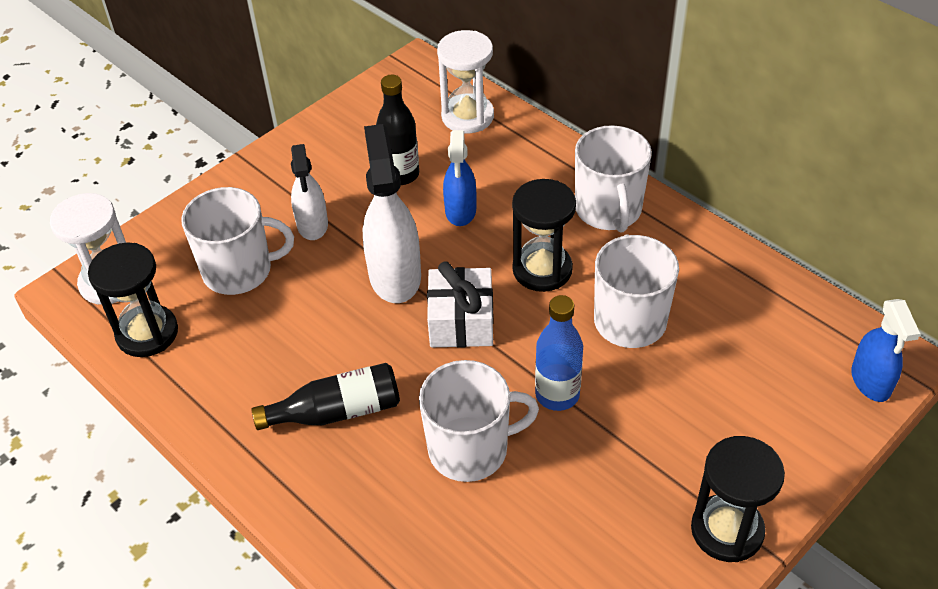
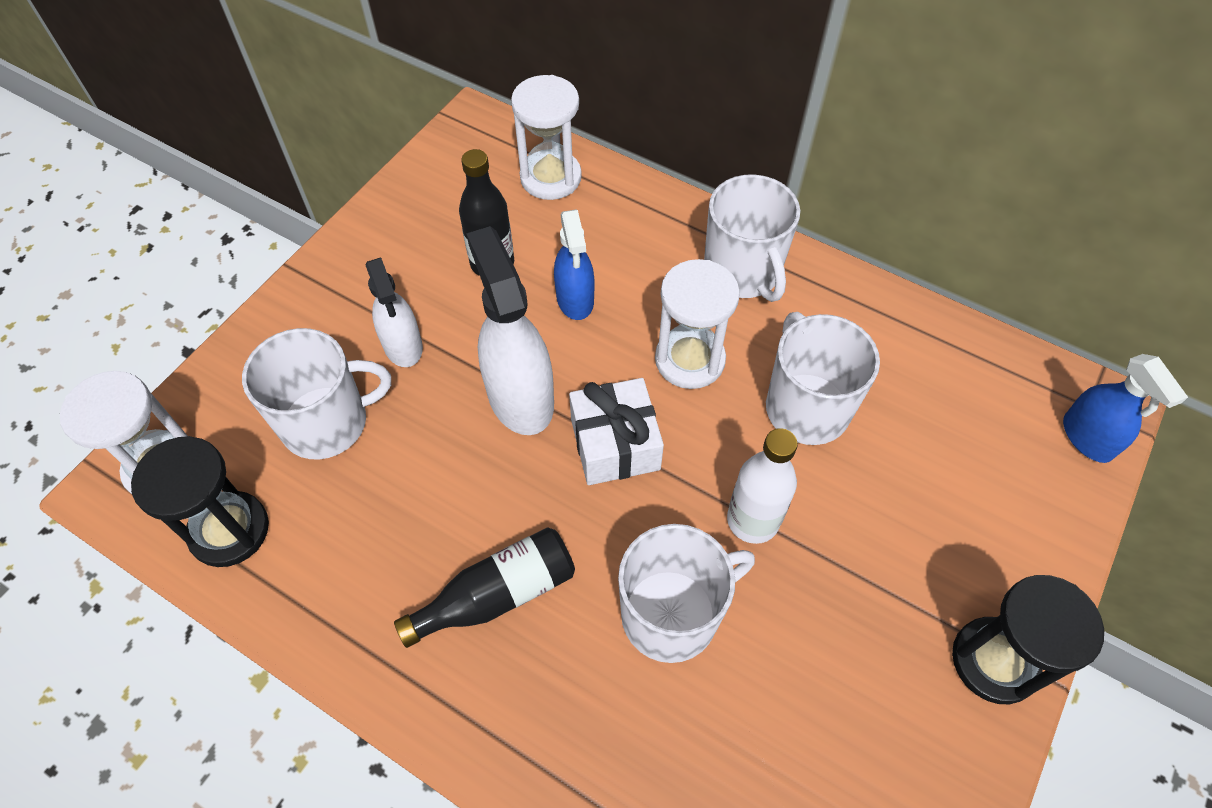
camera: 15 degrees left, 10 degrees up
(542, 269) = (689, 360): black hourglass -> white hourglass
(557, 394) = (752, 520): blue bottle -> white bottle

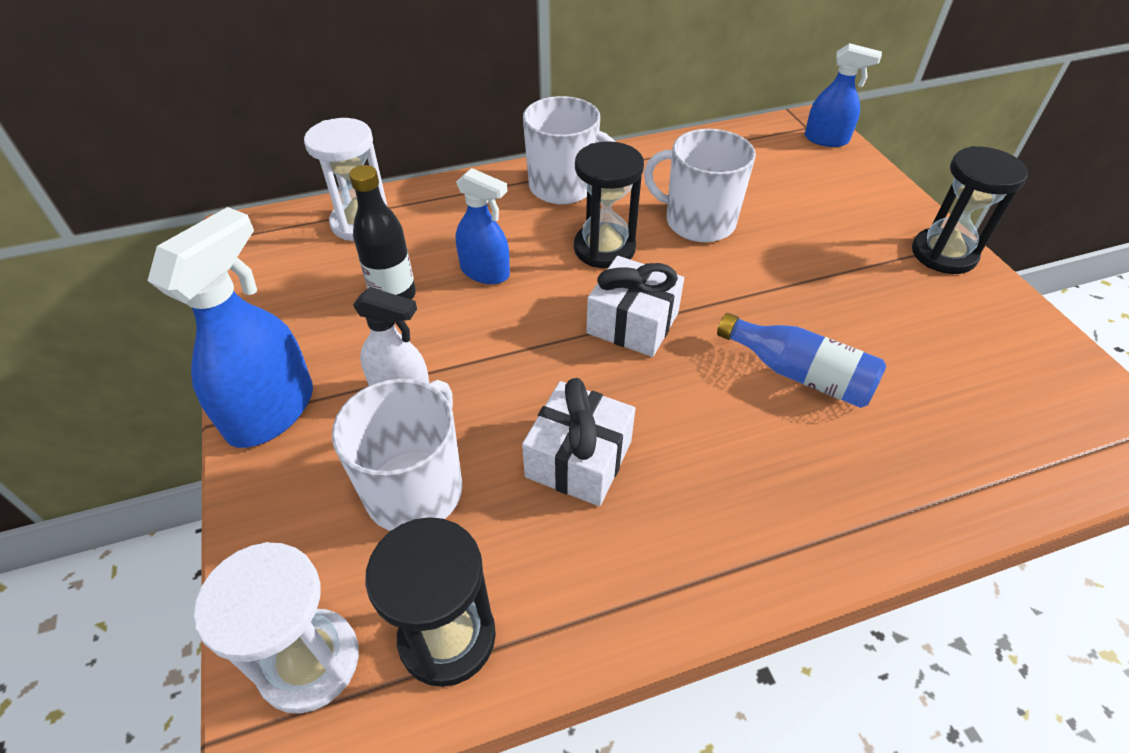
camera: 50 degrees left, 10 degrees down
(324, 287) = (272, 411): none -> blue spray bottle
(434, 505) = (578, 459): none -> white gift
(497, 595) = (699, 465): black bottle -> none
(520, 397) = (534, 350): white spray bottle -> none
(672, 614) = (799, 374): white mug -> blue bottle
(689, 360) = (604, 248): white hourglass -> black hourglass
(752, 520) = (760, 293): white bottle -> none

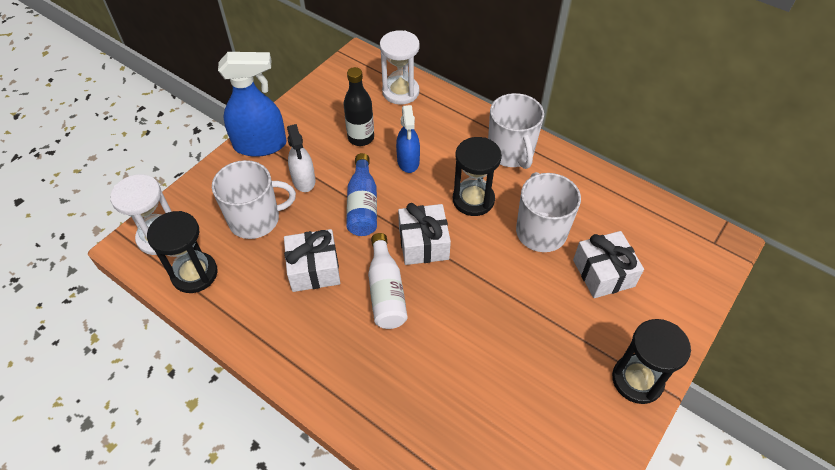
camera: 55 degrees right, 5 degrees up
(681, 397) = (386, 291): none -> white bottle
(791, 208) = (603, 273): none -> white gift
(799, 374) = (447, 339): blue bottle -> blue bottle (363, 205)
(826, 139) = (711, 260): blue spray bottle -> none

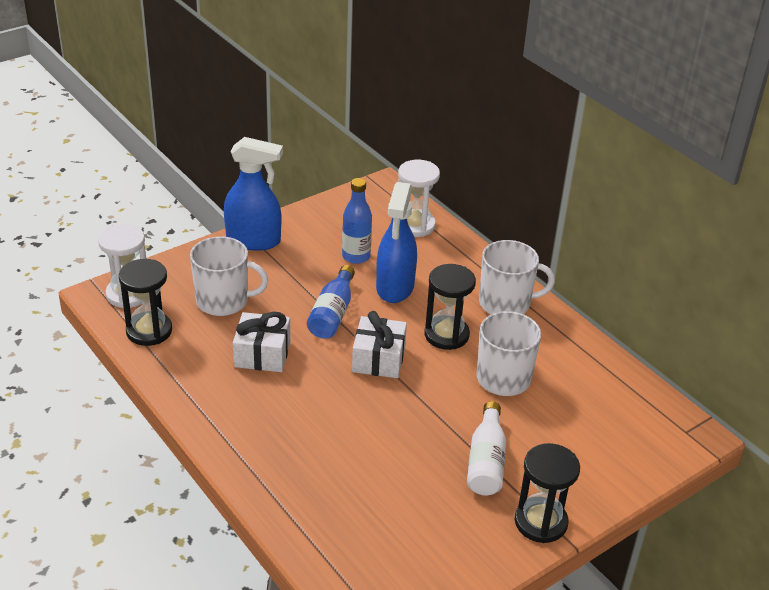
camera: 15 degrees right, 15 degrees down
(304, 180) = (283, 279): white spray bottle -> none
(361, 138) = (356, 256): black bottle -> blue bottle
(386, 291) = (324, 389): white bottle -> white bottle (486, 461)
(408, 161) = (395, 287): blue spray bottle -> blue spray bottle, size x1.58
(511, 152) = (506, 303): white mug -> white mug turned 90 degrees counterclockwise
(603, 273) = (551, 428): white gift -> none

